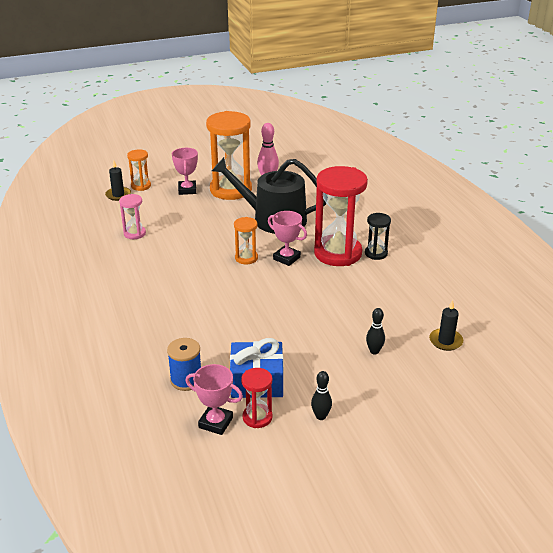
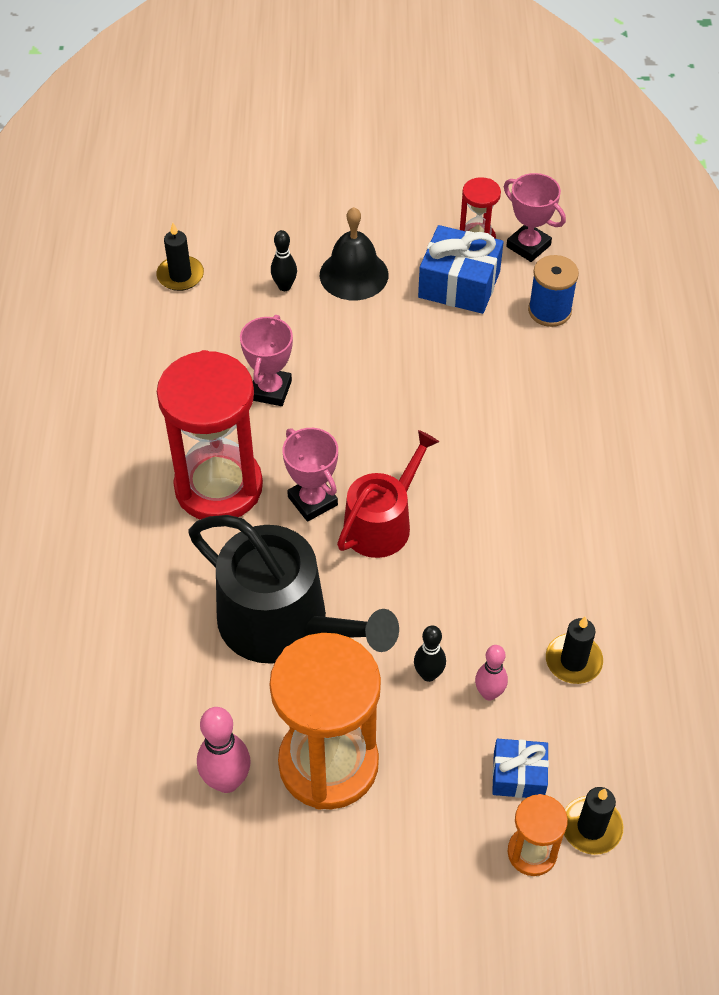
camera: 160 degrees left, 20 degrees up
(134, 233) = (573, 661): pink hourglass -> black candle
(151, 201) = (518, 775): none -> blue gift
(171, 218) = (489, 693): none -> pink bowling pin
(187, 190) = (427, 796): pink trophy -> pink trophy (270, 390)
(246, 258) = (382, 522): orange hourglass -> red watering can
(321, 416) = (402, 222): black bowling pin -> black bowling pin (428, 674)
(333, 370) = (354, 274): none -> black bell
(376, 253) = (155, 467): black hourglass -> none

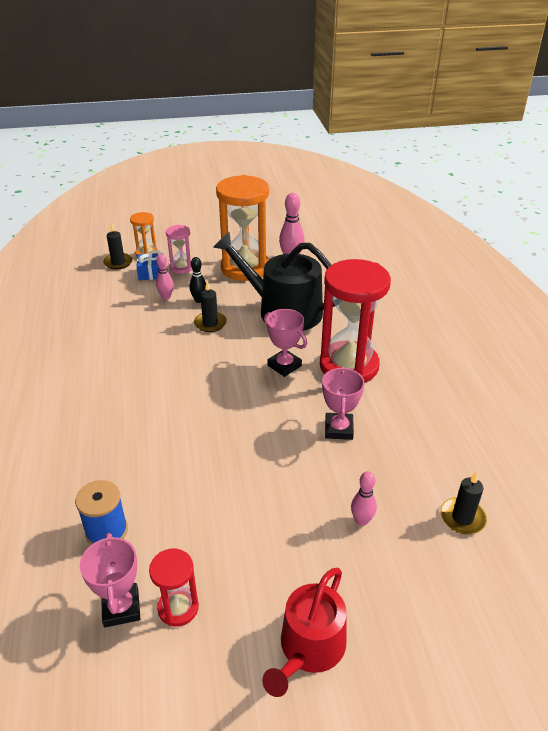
camera: 170 degrees right, 15 degrees down
(284, 286) = (361, 520): black bowling pin -> pink bowling pin
(354, 274) = (300, 543): black bell -> none
(382, 522) = (236, 360): red watering can -> red watering can (309, 648)
(457, 786) = (181, 267): none -> pink hourglass
(459, 284) = (195, 547): blue gift -> none
(528, 246) = (121, 608): pink trophy -> pink trophy turned 45 degrees clockwise
(573, 661) = (118, 313): black candle -> black candle (210, 323)

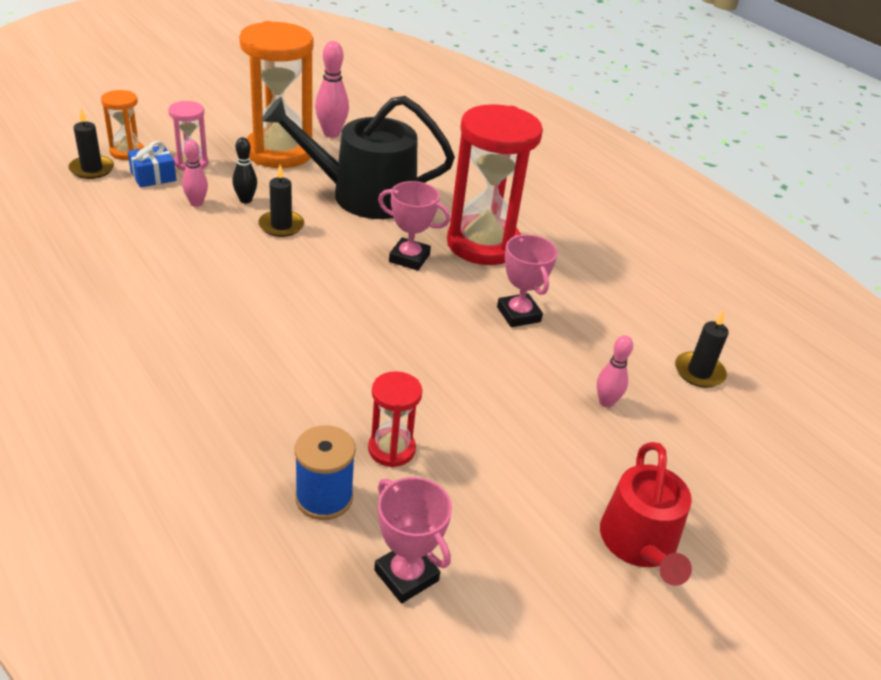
camera: 30 degrees left, 0 degrees up
(178, 608) = (473, 552): red hourglass -> red hourglass (391, 449)

